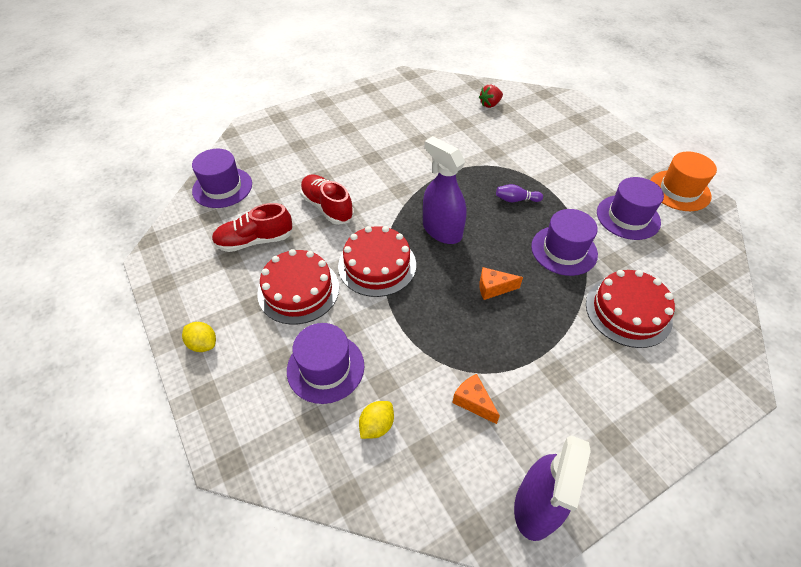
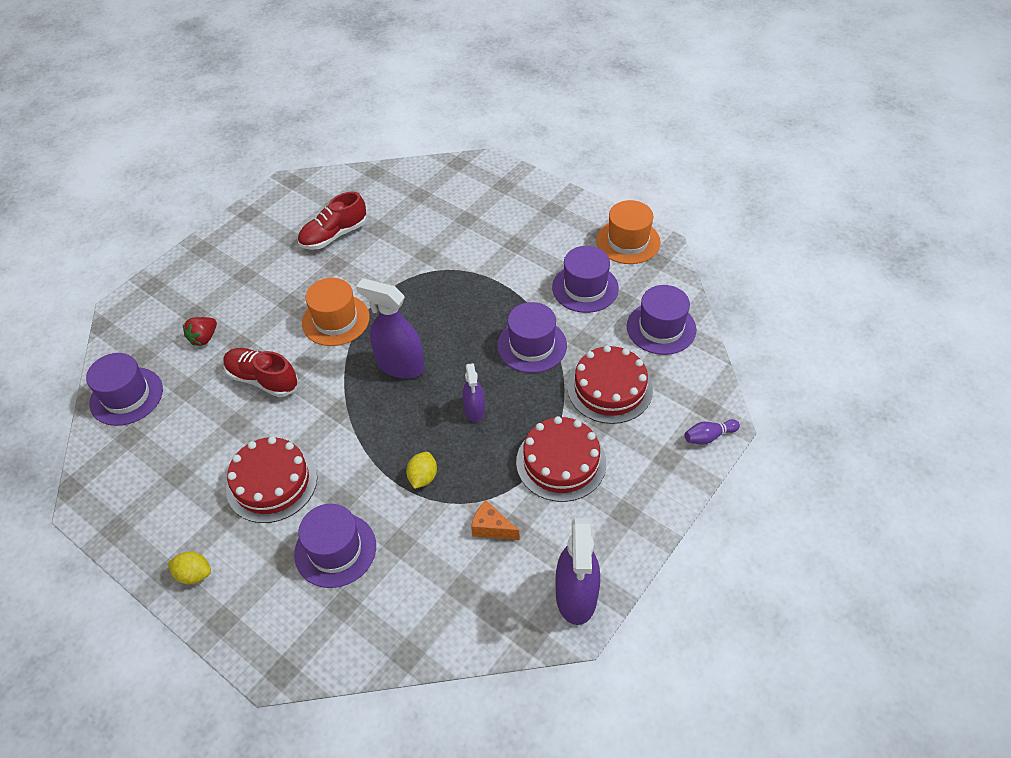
camera: 20 degrees left, 0 degrees up
(255, 241) = (197, 445): red shoe -> red shoe (334, 235)
(377, 265) = (345, 426): red cake -> red cake (561, 462)
(377, 425) = (408, 584): yellow lemon -> yellow lemon (423, 477)
(403, 180) = (336, 320): none -> orange hat
(490, 104) = (400, 195): red strawberry -> red strawberry (204, 338)
(493, 288) = (474, 410): orange cheese -> purple spray bottle
(516, 200) = (466, 304): purple bowling pin -> purple bowling pin (708, 436)
(694, 273) = (661, 328): none -> purple hat

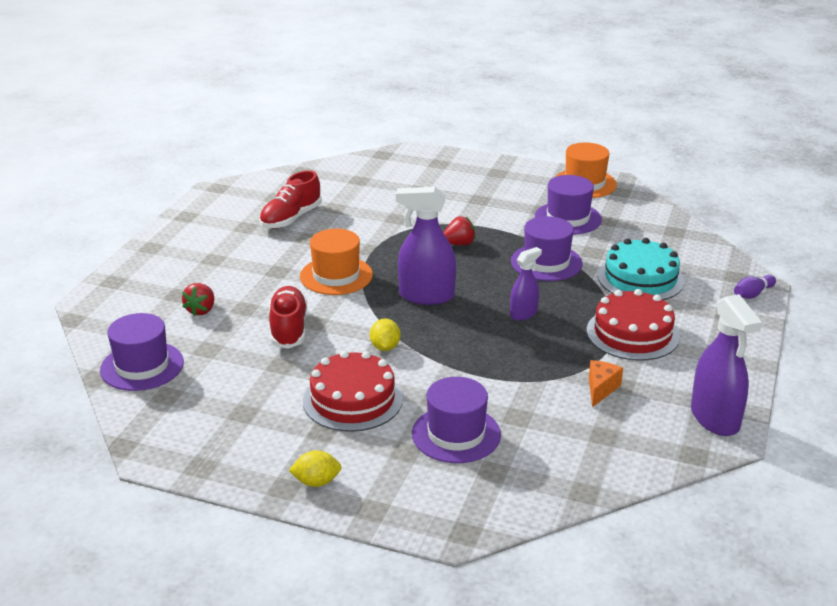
camera: 20 degrees left, 20 degrees down
(263, 379) = (288, 329): red shoe -> red shoe turned 75 degrees clockwise
(423, 477) = (507, 367): yellow lemon -> yellow lemon (385, 347)
(464, 302) = (459, 244): none -> red strawberry
(474, 410) = (523, 313): purple spray bottle -> purple spray bottle turned 105 degrees counterclockwise
(491, 528) = (601, 389): orange cheese -> orange cheese turned 105 degrees clockwise
(609, 388) = (640, 278): red cake -> turquoise cake
(661, 328) = (657, 233): purple hat -> none

